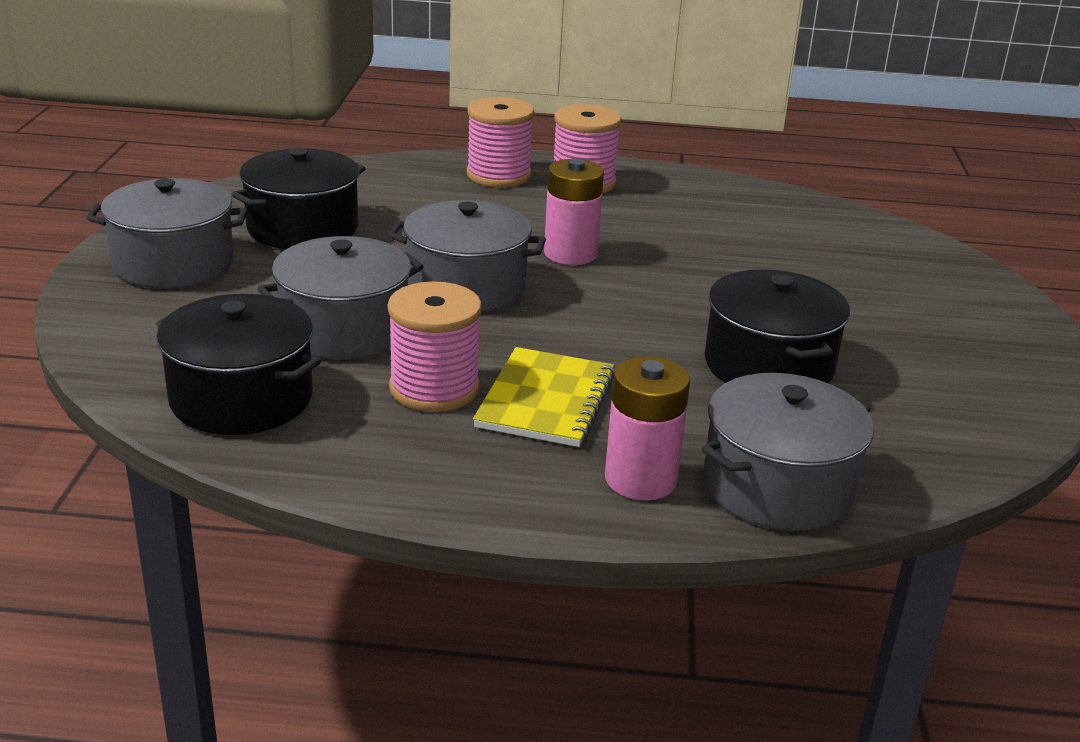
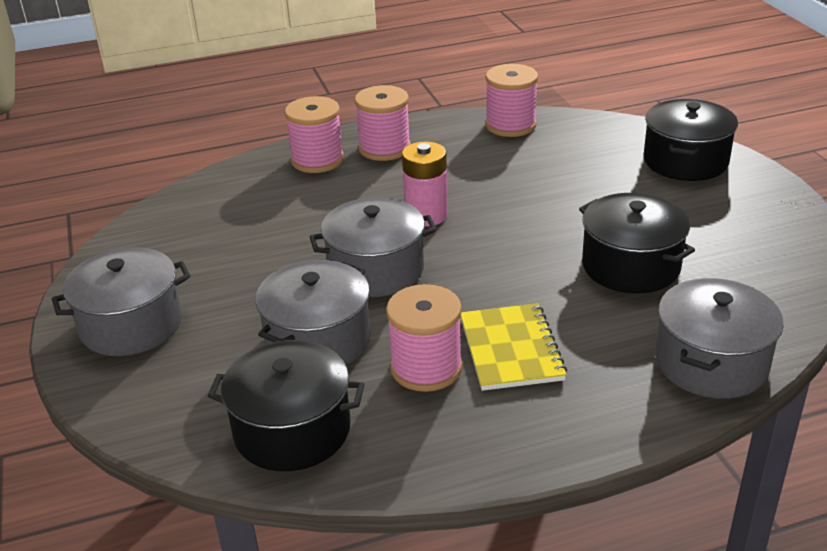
camera: 20 degrees left, 5 degrees up
(303, 228) = (207, 257): black pot -> black pot (685, 161)
(640, 479) = (623, 391): pink battery -> none
(752, 197) = (510, 125): none -> pink spool

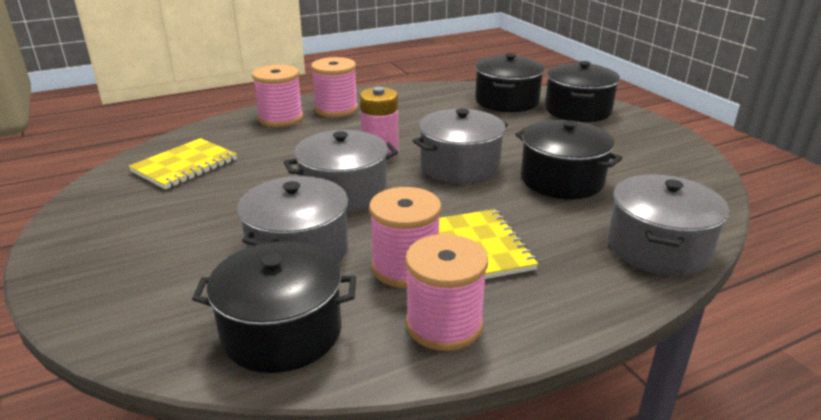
camera: 10 degrees left, 5 degrees down
(131, 325) = (112, 247): grey pot -> grey pot (460, 166)
(206, 224) = (185, 166): none -> yellow notebook
(510, 125) = (435, 92): pink spool -> pink spool (444, 324)
(598, 142) = (506, 101): none -> black pot

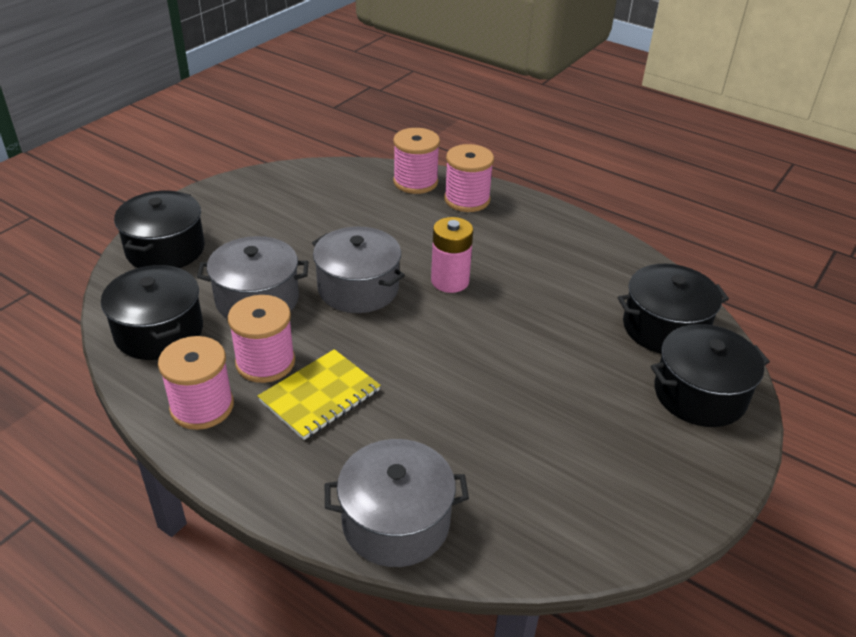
camera: 60 degrees right, 10 degrees up
(185, 166) = (340, 193): yellow notebook -> none
(336, 109) = (518, 221): pink spool -> pink spool (415, 182)
(460, 166) = (463, 340): grey pot -> none
(561, 180) = (490, 420): black pot -> black pot (165, 249)

